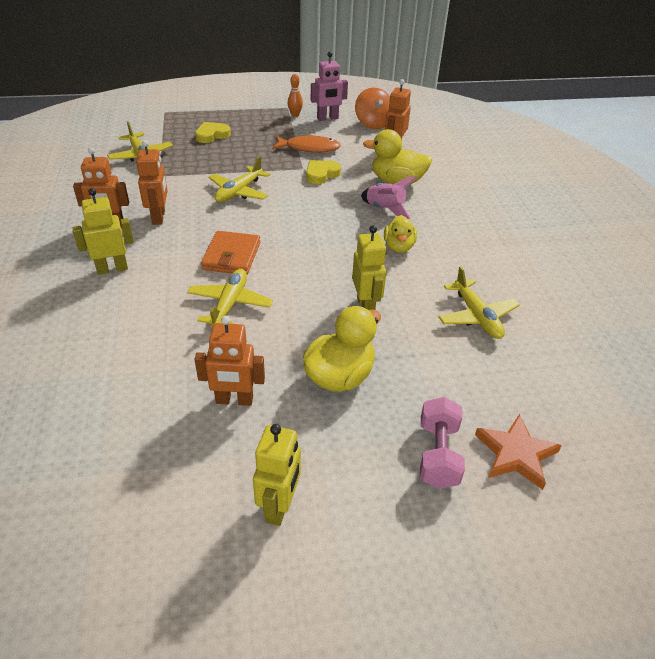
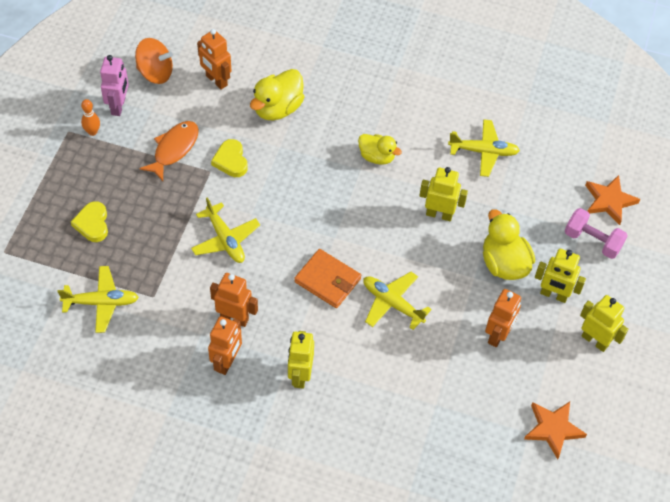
camera: 65 degrees left, 15 degrees up
(113, 500) = (553, 429): none -> orange star
(325, 437) = (553, 295): none -> yellow robot
(385, 209) = (317, 139): pink rocket -> none

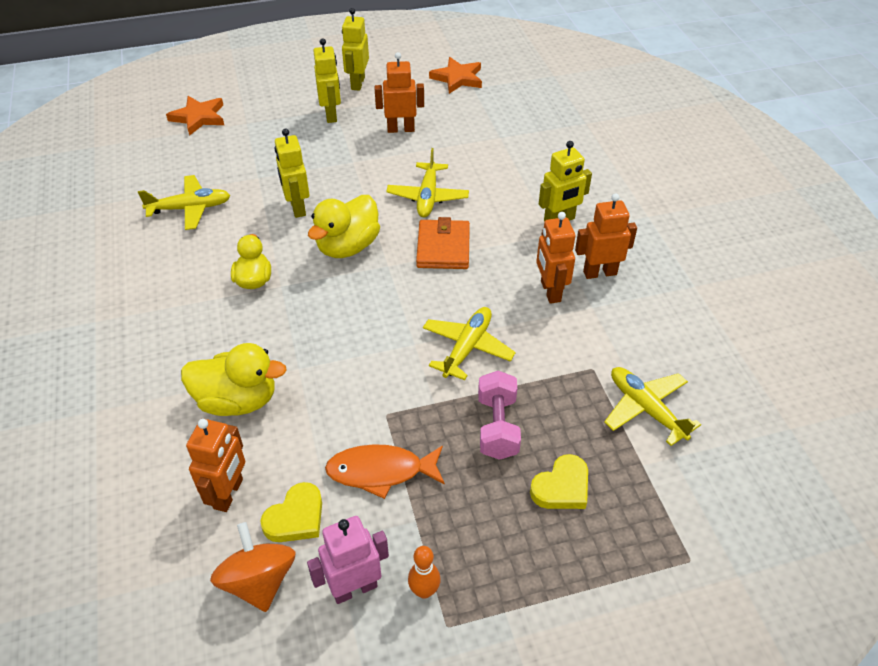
camera: 120 degrees left, 10 degrees down
(231, 161) = (354, 402): yellow heart -> yellow heart (296, 517)
(483, 151) = (190, 208): yellow plane -> yellow plane turned 105 degrees clockwise
(504, 263) = (322, 150): yellow duck -> yellow duck (348, 246)
(592, 241) = (254, 113): pink dumbbell -> pink dumbbell (497, 427)

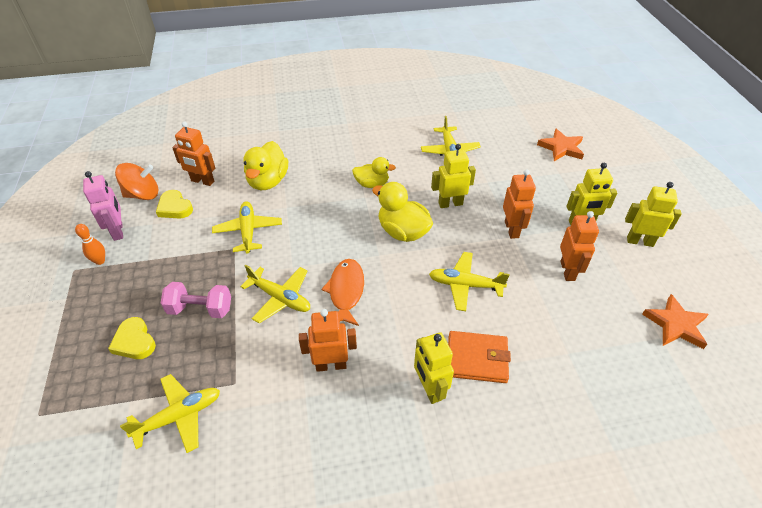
camera: 95 degrees right, 0 degrees up
(350, 404) = (248, 231): none -> yellow plane
(380, 471) = (190, 244): orange fish -> orange fish (346, 291)
(443, 247) = (396, 291): orange wallet -> orange wallet (477, 359)
(599, 273) = (349, 412): orange robot -> orange robot (512, 229)

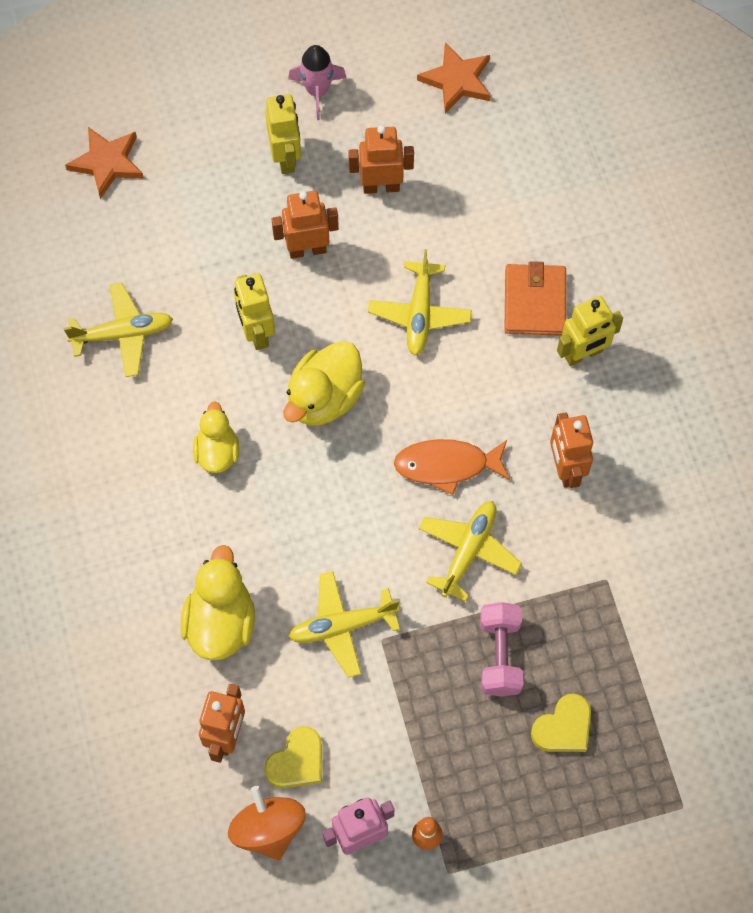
camera: 95 degrees left, 20 degrees up
(179, 416) = (659, 632): yellow plane -> none
(268, 181) = (220, 622): yellow duck -> yellow duck turned 90 degrees counterclockwise
(640, 241) = (317, 91): yellow robot -> pink rocket

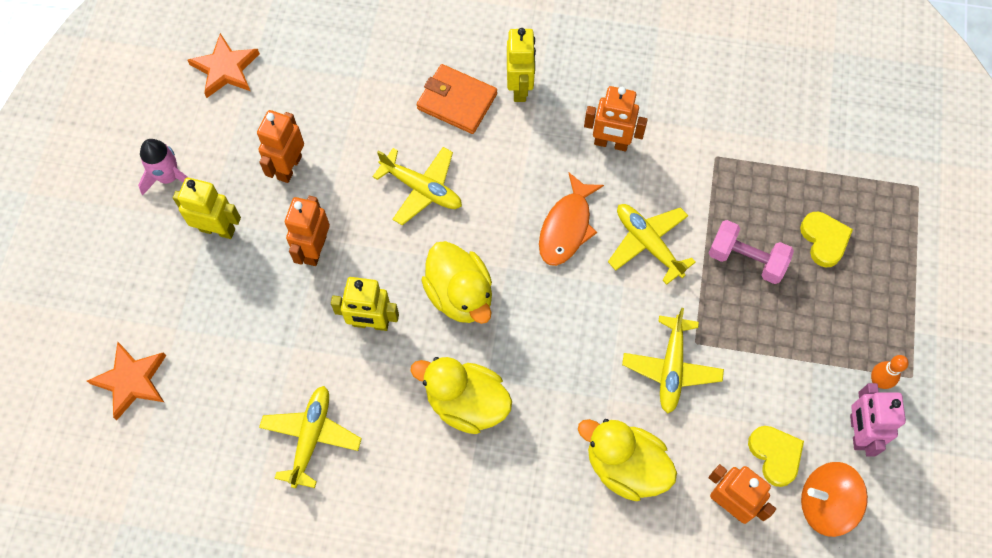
camera: 65 degrees left, 0 degrees up
(217, 452) = (466, 403): yellow duck -> yellow duck, size x1.52

